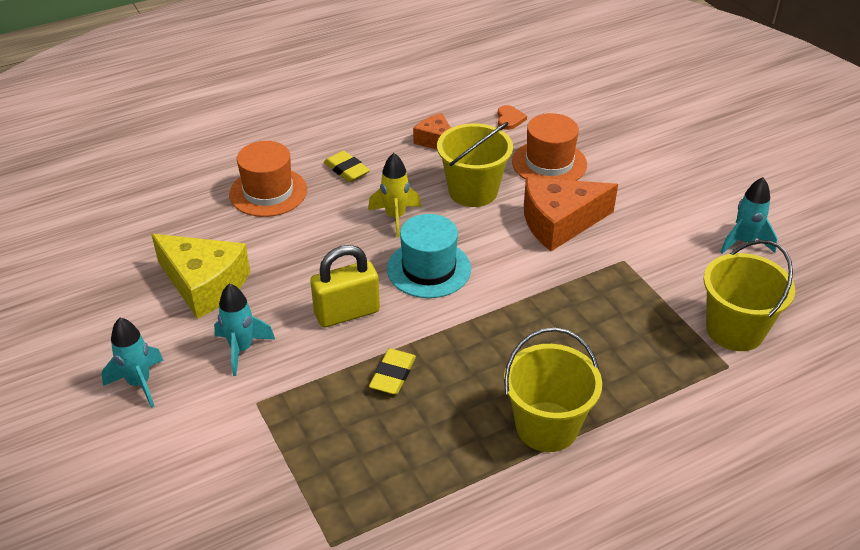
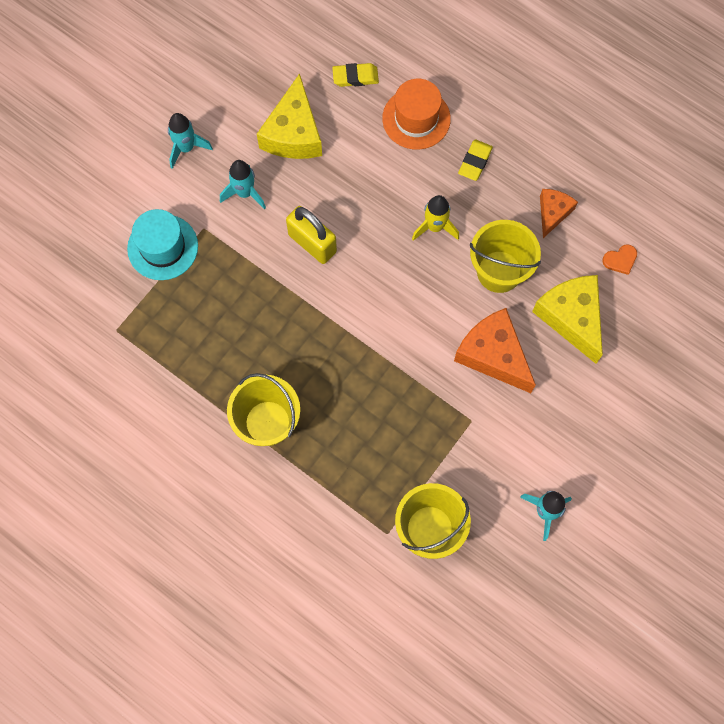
camera: 65 degrees right, 30 degrees up
(393, 375) = (267, 302): yellow eraser -> yellow eraser (355, 77)
(429, 269) = (387, 278): turquoise hat -> turquoise hat (162, 247)
(549, 163) = (571, 318): orange hat -> yellow cheese

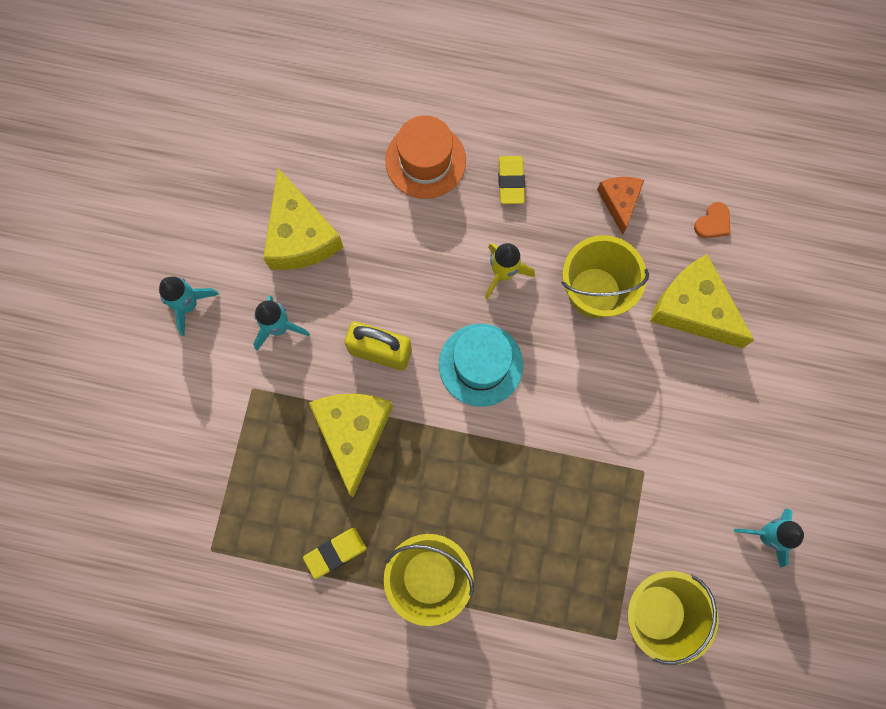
camera: 25 degrees left, 5 degrees up
(162, 247) = (217, 431): turquoise hat -> turquoise hat (480, 364)
(262, 294) = (353, 433): none -> yellow cheese
(355, 77) = (337, 142): yellow eraser -> yellow eraser (335, 553)
(493, 355) = (632, 388): orange cheese -> none

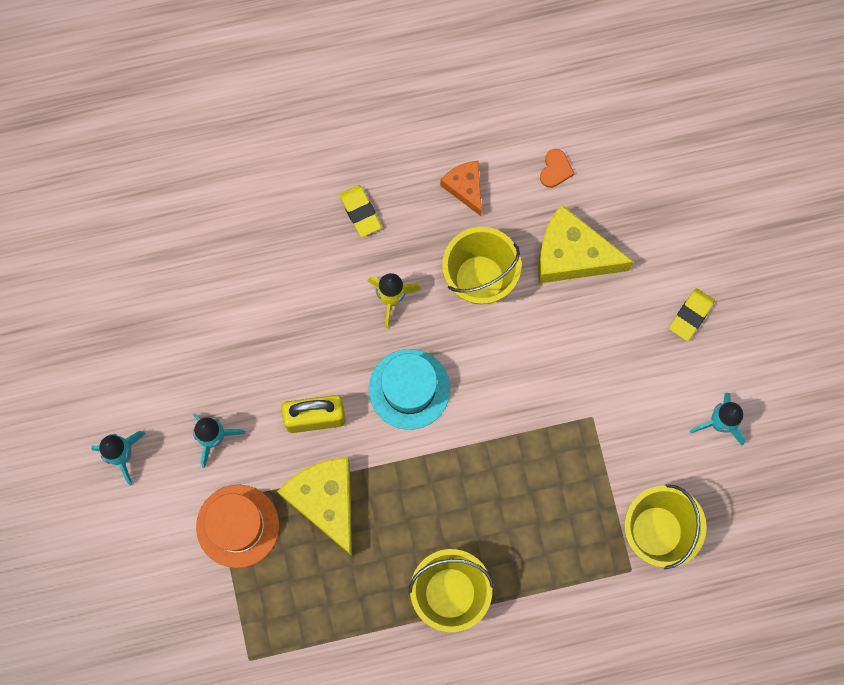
camera: 25 degrees left, 0 degrees up
(300, 235) = (193, 346): yellow cheese -> none
(335, 553) = (359, 611): yellow eraser -> yellow eraser (691, 315)
(425, 160) = (274, 227): orange hat -> orange hat (237, 526)

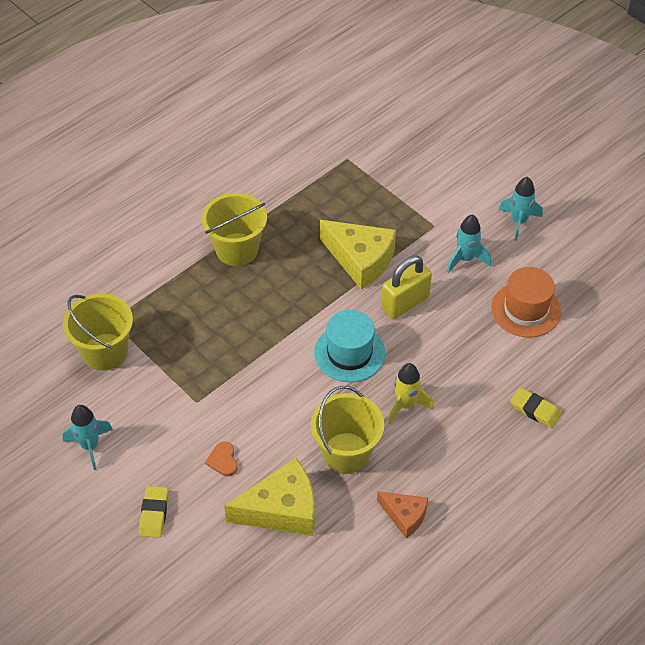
camera: 150 degrees right, 25 degrees down
(237, 526) = (410, 220): orange hat -> orange hat (526, 309)
(360, 212) = (475, 453): yellow eraser -> yellow eraser (535, 410)
(555, 169) = (338, 571): orange heart -> orange heart (223, 460)

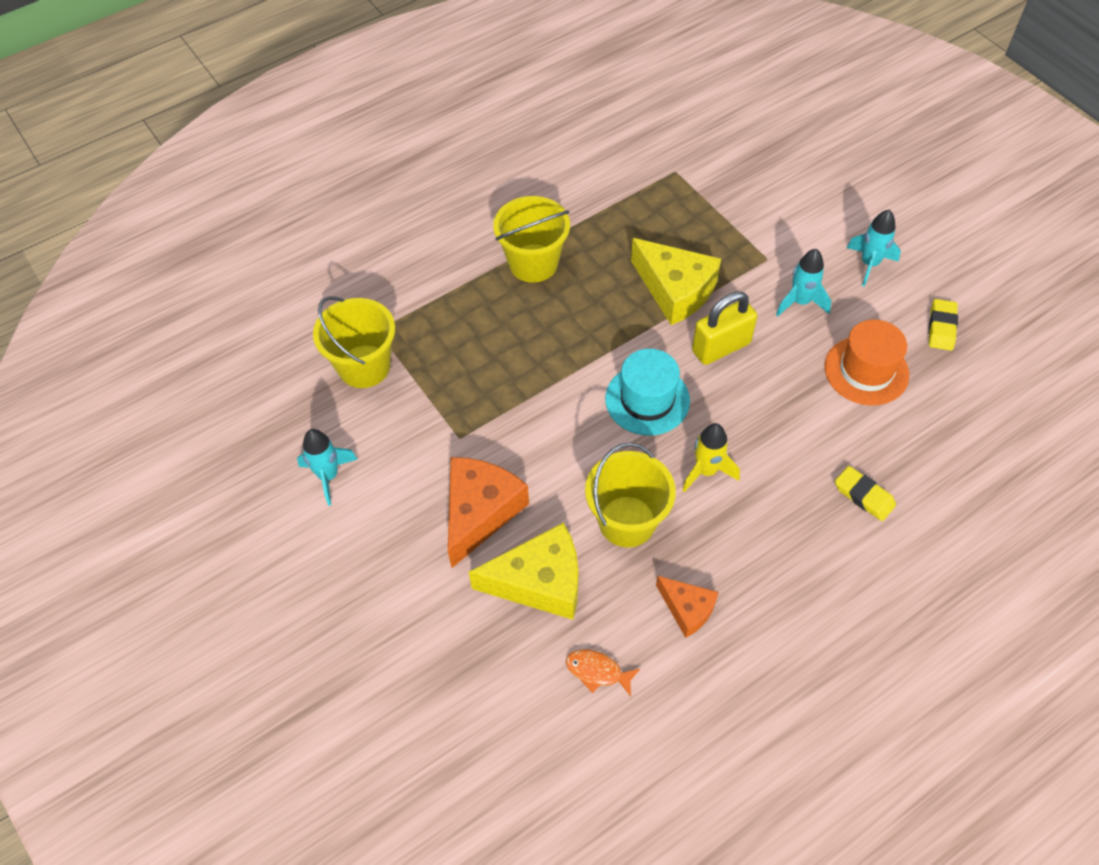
camera: 10 degrees right, 5 degrees up
(154, 514) = (389, 567): yellow eraser -> yellow eraser (941, 327)
(223, 460) = (479, 512): orange heart -> orange cheese
(339, 573) = (597, 671): none -> orange fish

